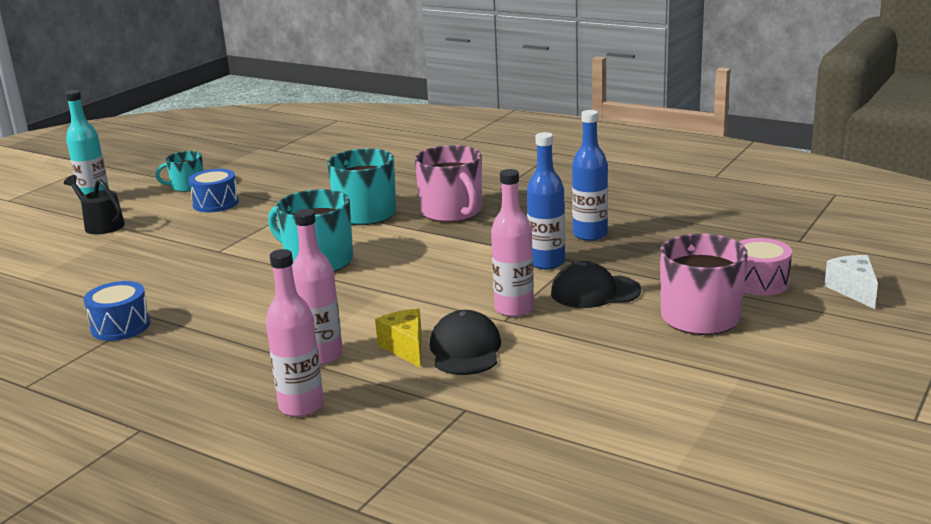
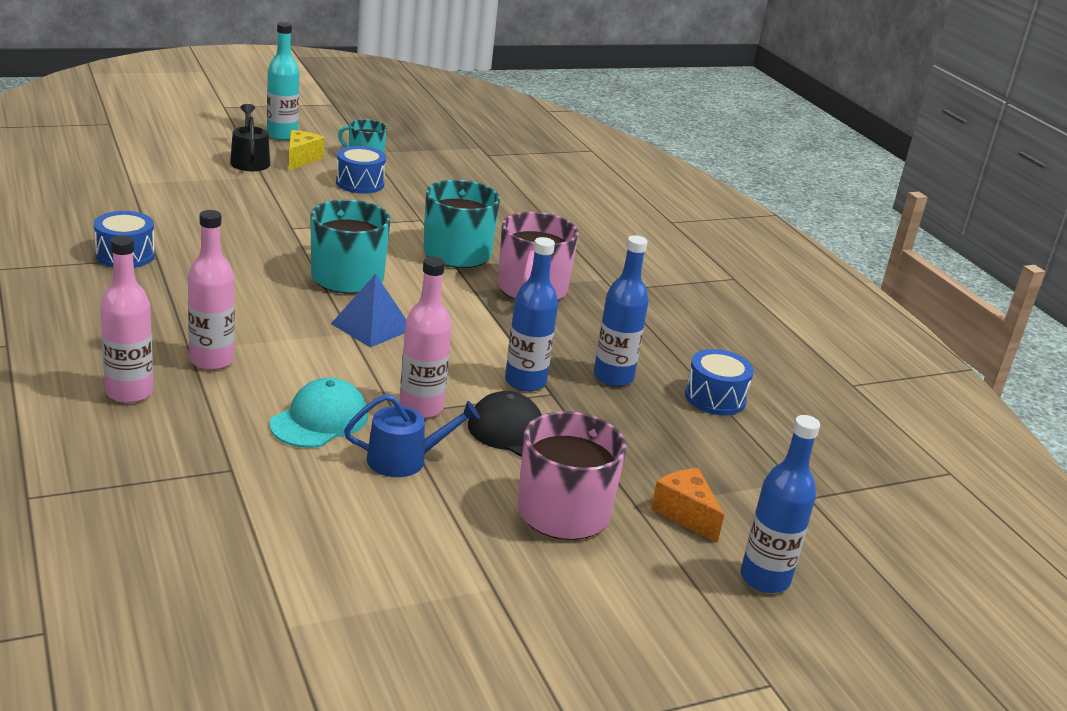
camera: 30 degrees right, 5 degrees up
(392, 281) = (372, 326): none -> blue pyramid
(406, 348) = (280, 391): yellow cheese -> yellow cheese (301, 159)
(465, 350) = (320, 420): black cap -> turquoise cap
(560, 342) = (404, 460): none -> blue watering can
(663, 217) = (715, 398): none -> blue drum
(759, 282) = (685, 514): pink drum -> orange cheese
(853, 290) = (764, 579): white cheese -> blue bottle

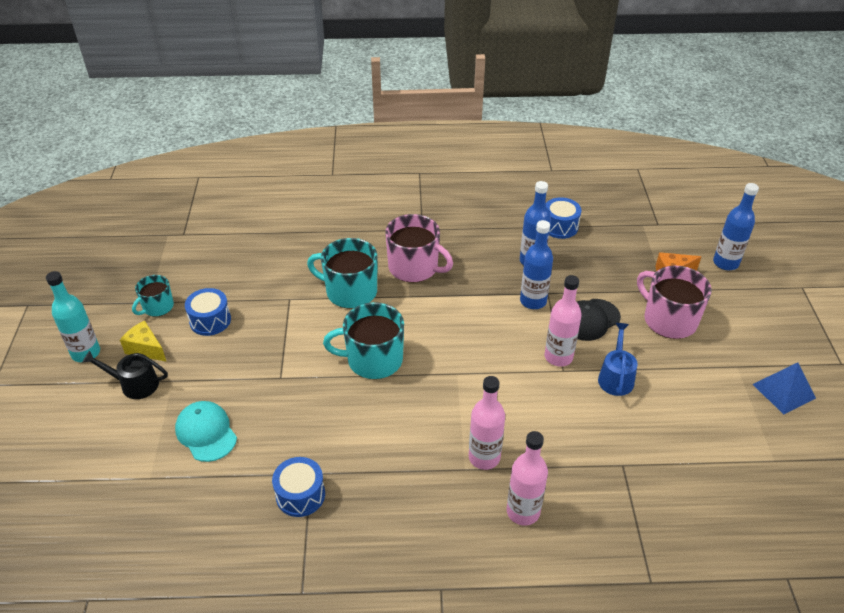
camera: 65 degrees left, 15 degrees up
(320, 420) = (568, 410): turquoise cap -> turquoise cap (206, 432)
(372, 326) = (450, 360): blue pyramid -> blue pyramid (783, 391)

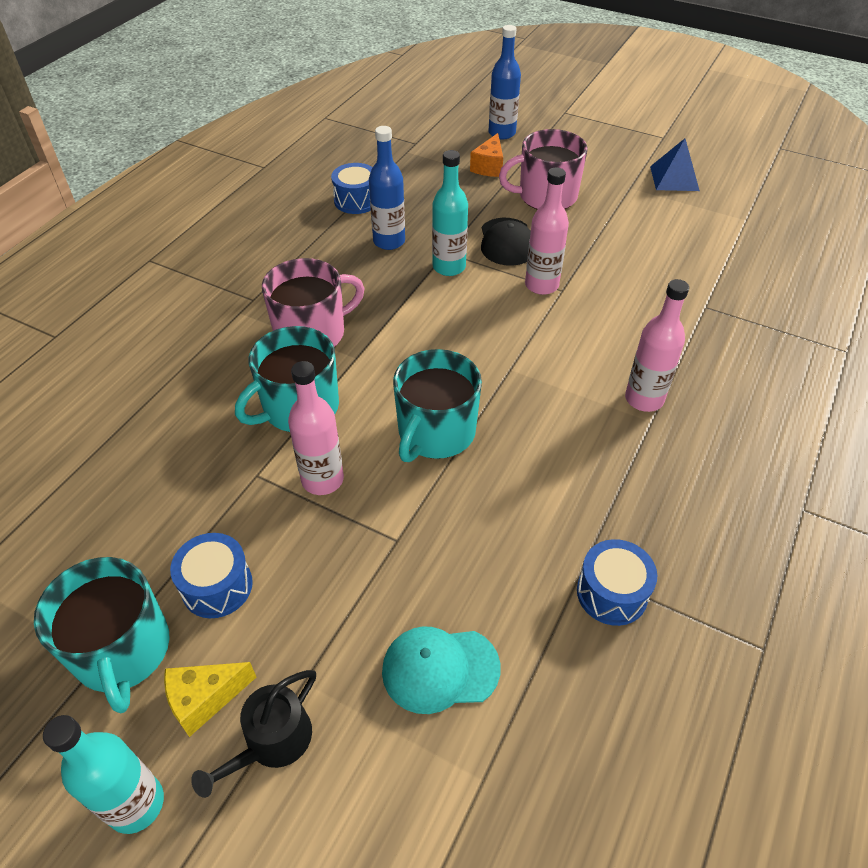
camera: 60 degrees left, 5 degrees up
(157, 307) = (122, 650): turquoise mug -> turquoise mug, size x1.71
(523, 512) = (730, 400): pink bottle -> pink bottle (322, 480)
(533, 301) = (449, 267): blue bottle -> turquoise bottle
(616, 377) = (595, 261): blue watering can -> none

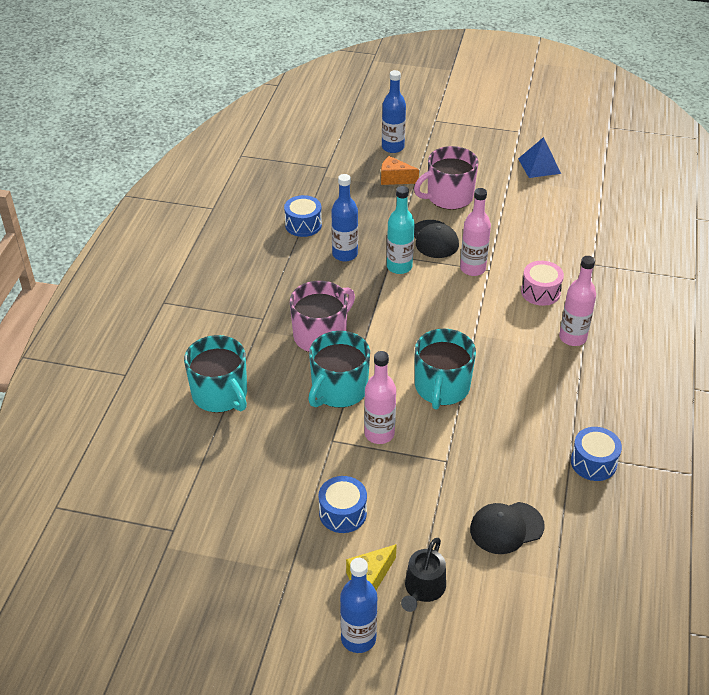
camera: 15 degrees left, 5 degrees down
(122, 650) = (302, 563): turquoise mug -> turquoise mug (220, 394)
(136, 804) = (358, 638): turquoise bottle -> blue bottle
(440, 669) = (506, 528): turquoise cap -> black cap
(489, 167) = (395, 179): orange cheese -> orange cheese turned 105 degrees clockwise
(620, 330) = (540, 292): none -> pink drum

